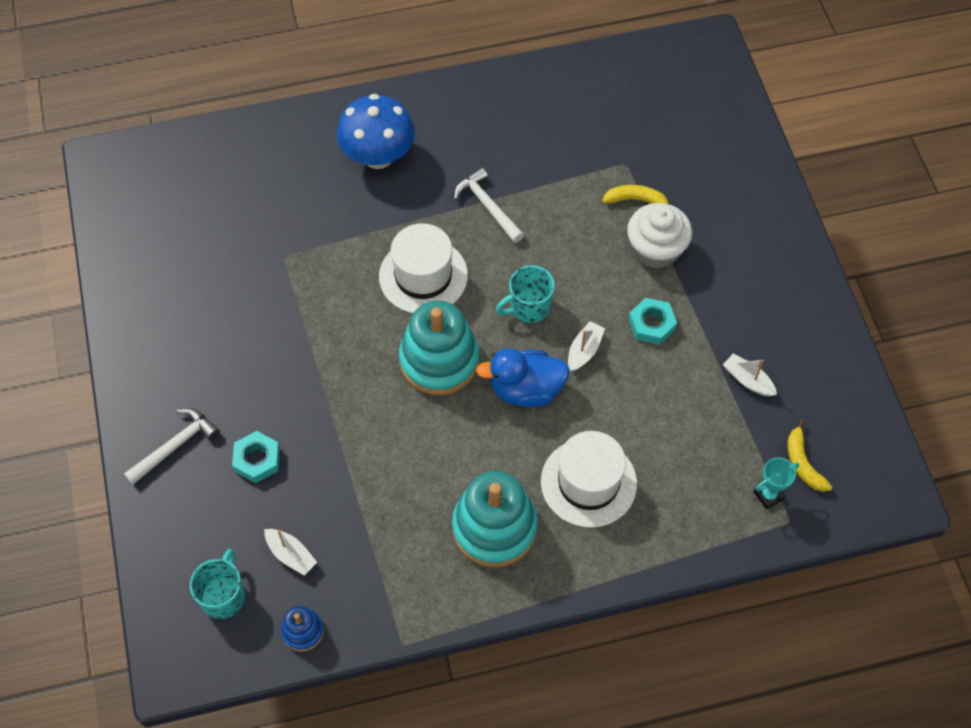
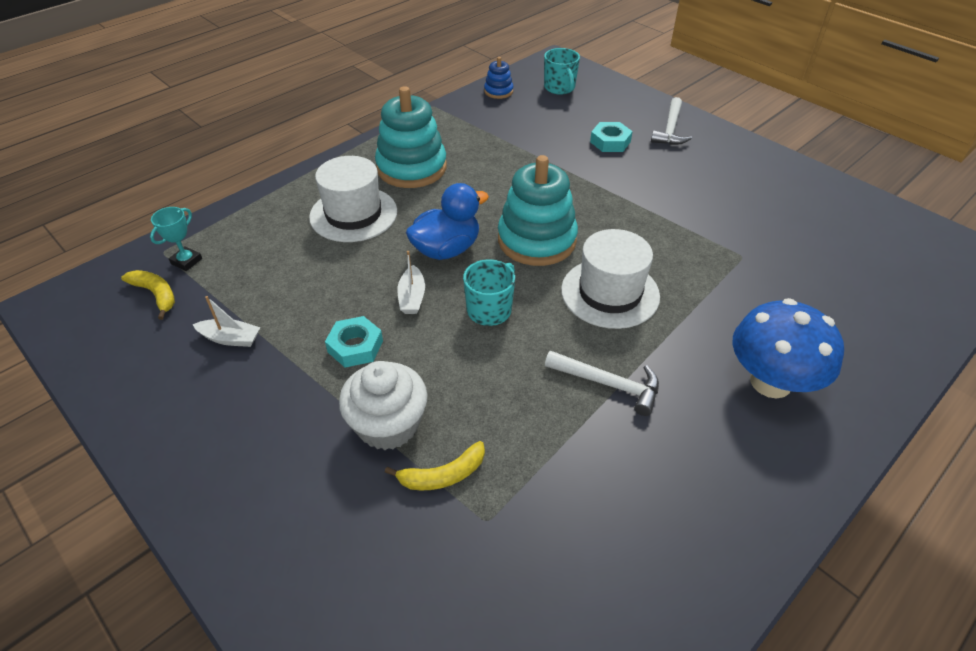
camera: 150 degrees right, 15 degrees down
(291, 555) = (538, 113): white boat -> none

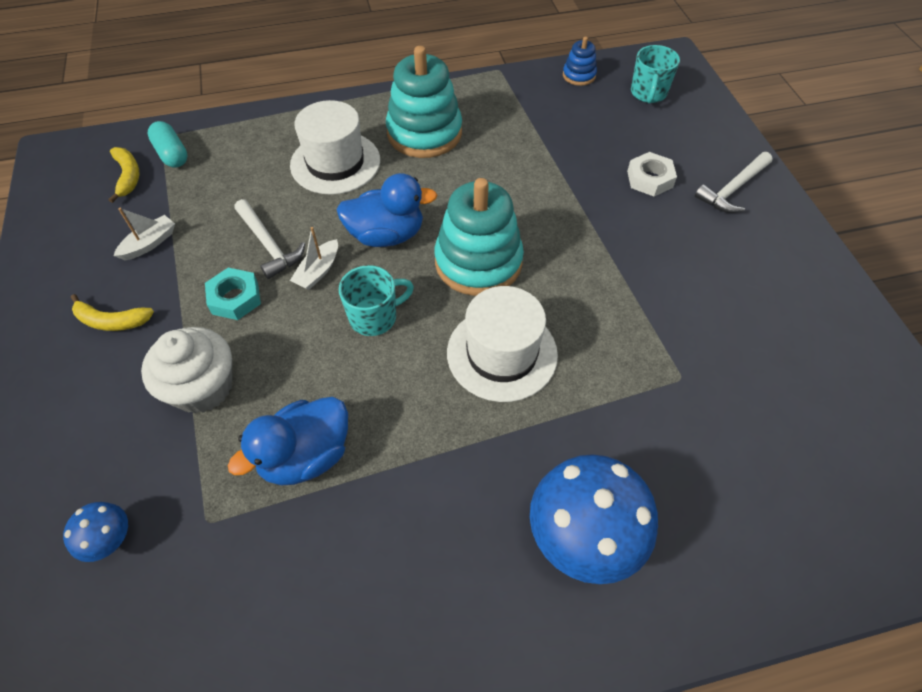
camera: 30 degrees right, 10 degrees up
(186, 261) = (172, 154): turquoise trophy -> turquoise capsule
(230, 338) = (149, 243): white boat -> white boat turned 90 degrees counterclockwise
(412, 581) = (110, 540): none -> blue mushroom
(443, 475) = (207, 459): yellow banana -> yellow banana (111, 321)
(525, 431) = (306, 456): none -> blue duck
(608, 384) = (418, 450): white hammer -> white hammer (269, 245)
(610, 142) = (649, 179): turquoise nut -> white nut

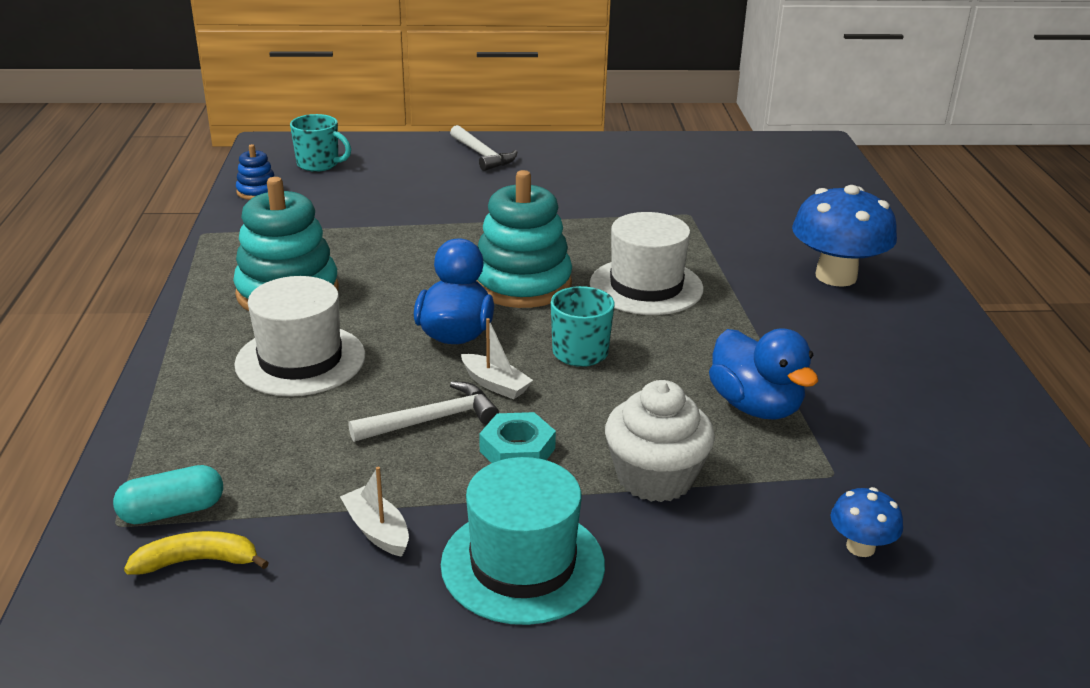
camera: 80 degrees left, 25 degrees down
(111, 321) = (522, 564): yellow banana -> turquoise hat
(649, 179) = (448, 185): white nut -> none

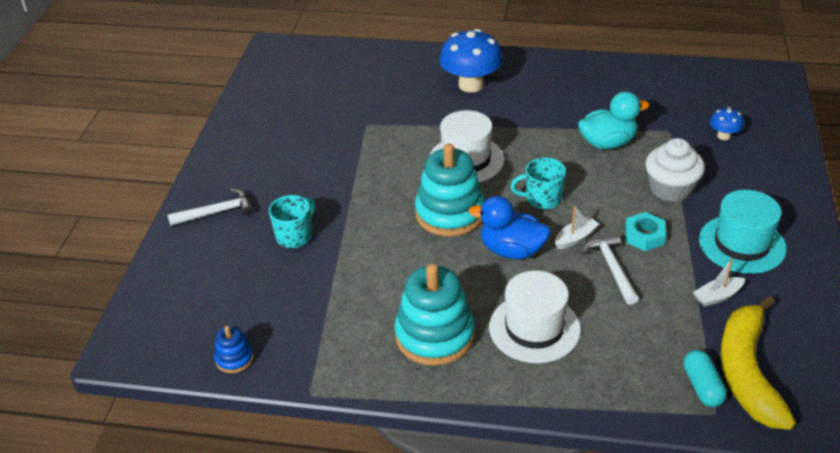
camera: 75 degrees left, 10 degrees up
(198, 561) = (747, 372): yellow banana -> yellow banana, size x2.10
(319, 164) = (189, 316): turquoise mug -> turquoise mug (295, 236)
(755, 406) = (607, 143): blue duck -> turquoise duck

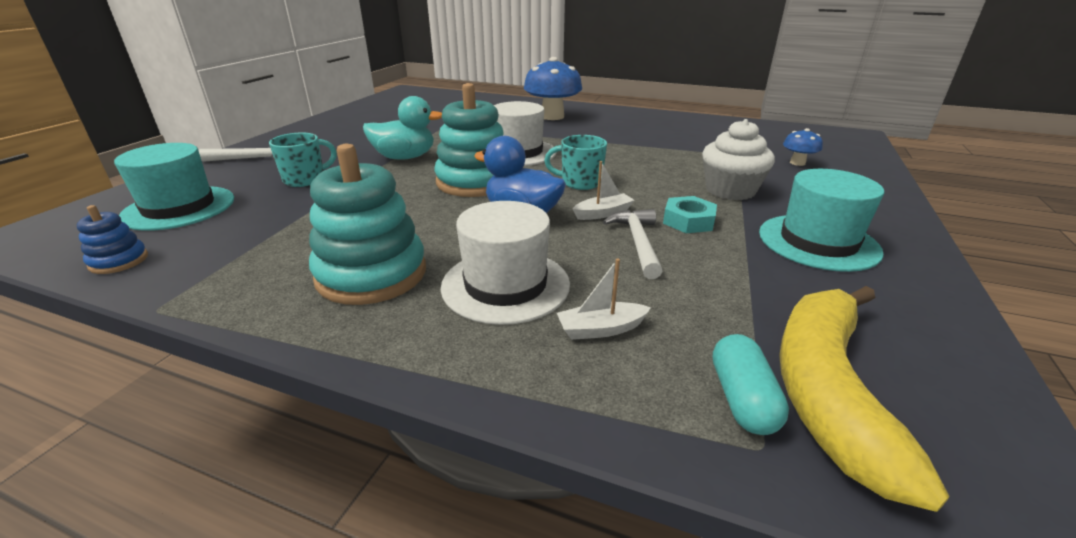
camera: 10 degrees right, 10 degrees down
(217, 293) = (179, 208): none -> turquoise hat
(607, 143) = (668, 156): turquoise duck -> turquoise duck (405, 157)
(717, 296) = (780, 287): white boat -> white boat (601, 329)

